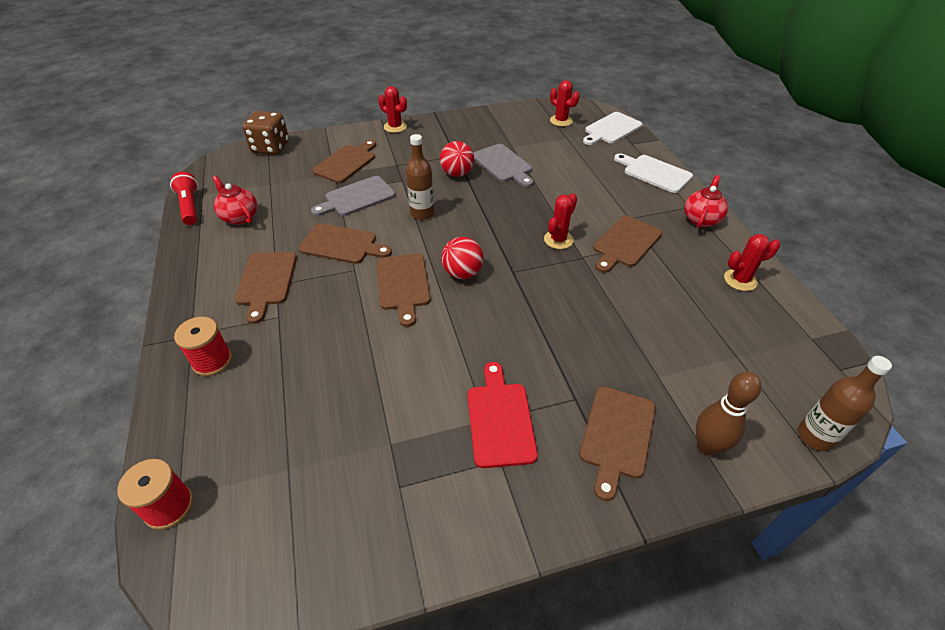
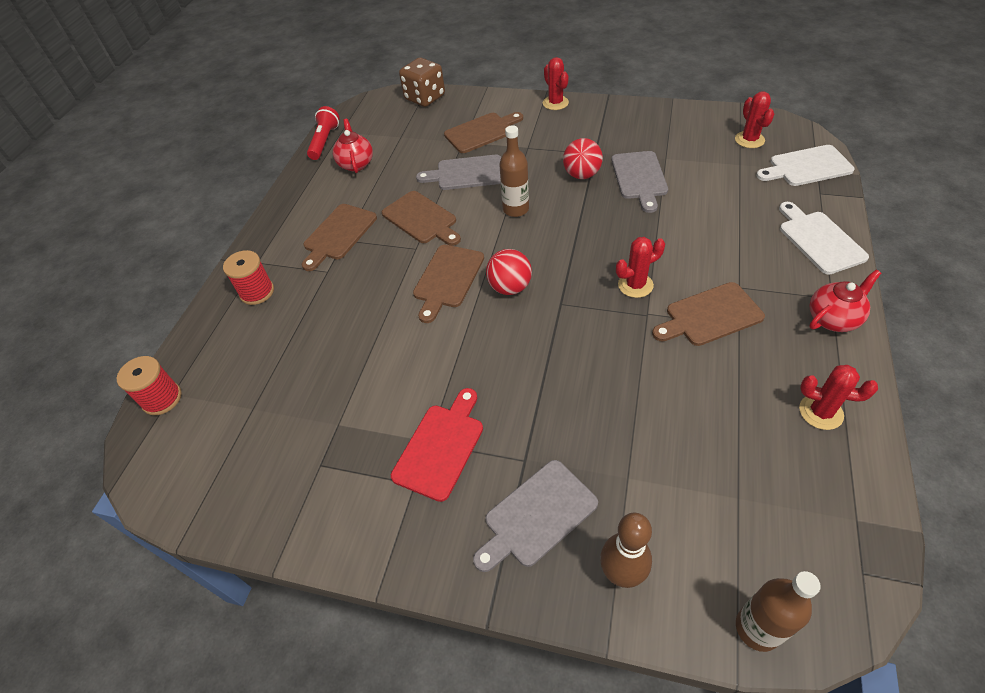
camera: 35 degrees right, 5 degrees up
(617, 435) = (537, 515): brown cutting board -> grey cutting board

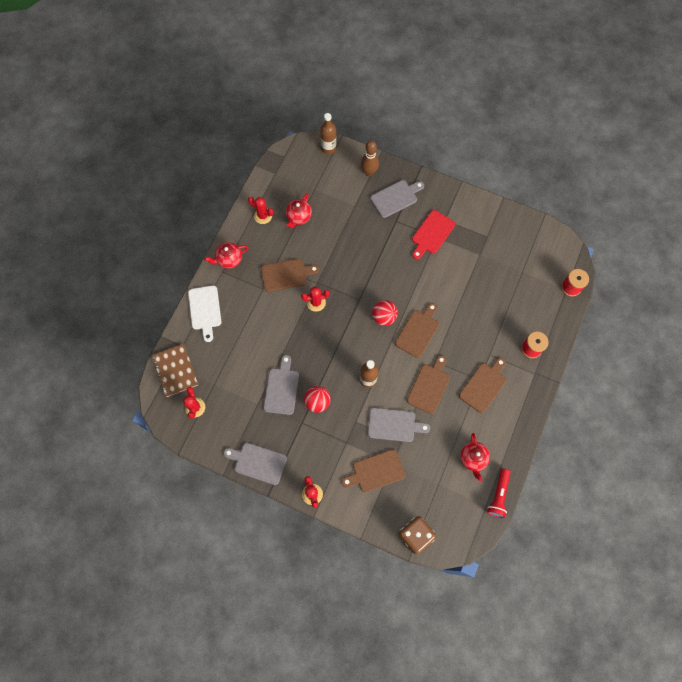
camera: 175 degrees left, 20 degrees up
(421, 219) = (429, 386): brown cutting board -> brown cutting board turned 60 degrees clockwise
(635, 112) = (258, 462): none -> grey cutting board
(742, 425) = (298, 217): none -> red teapot
(807, 167) = (175, 370): white cutting board -> brown notebook

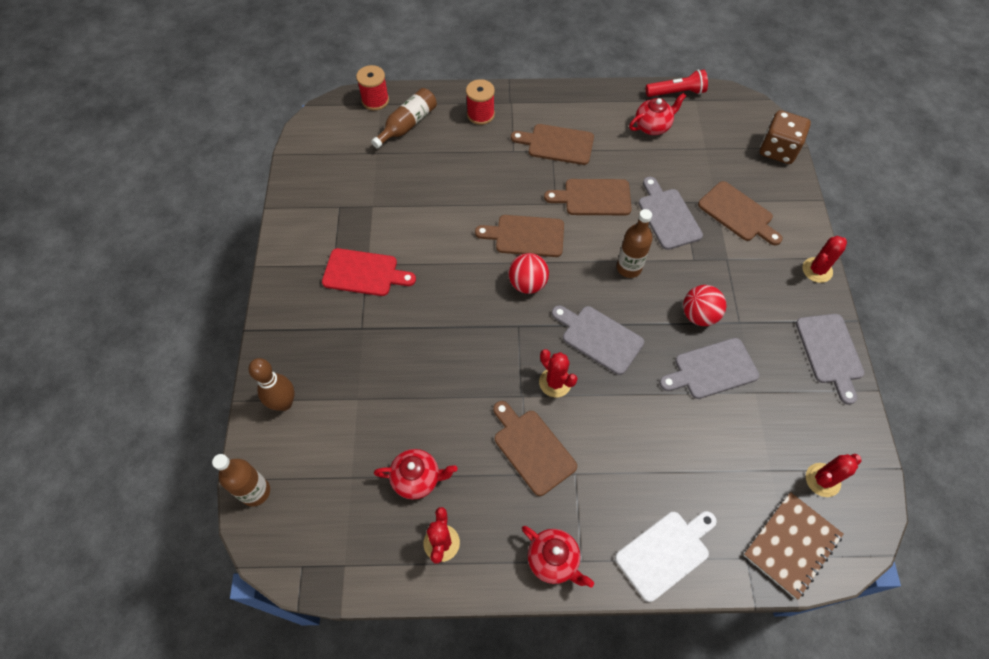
camera: 115 degrees left, 10 degrees down
(395, 198) = (319, 344): grey cutting board -> grey cutting board (599, 338)
(540, 299) = (407, 125): none -> brown bottle

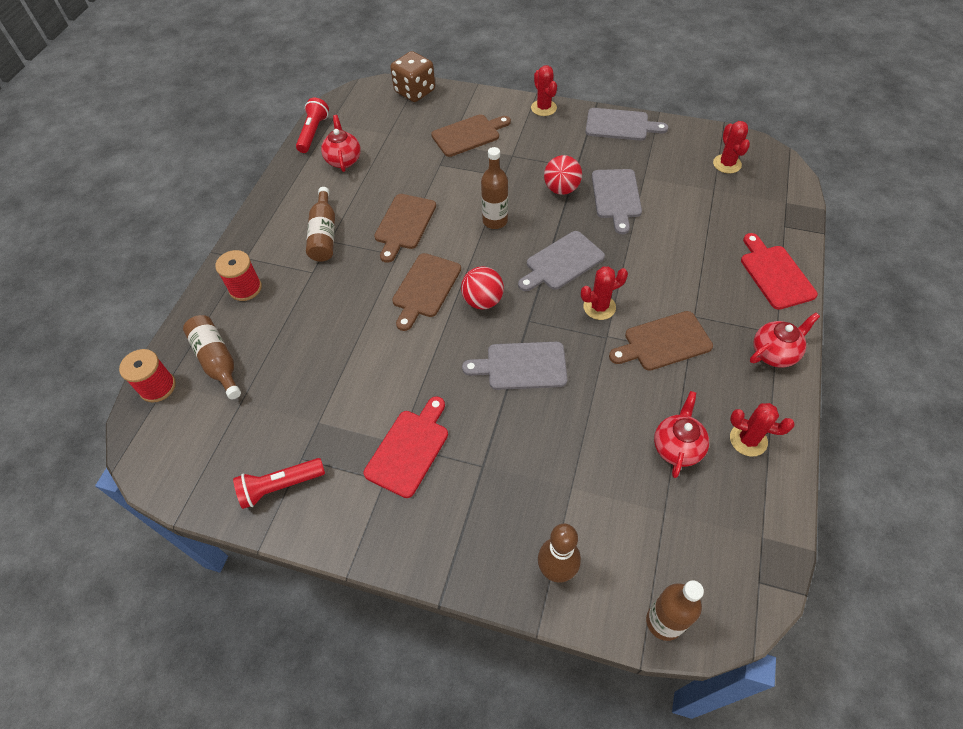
camera: 70 degrees left, 5 degrees down
(314, 202) = (280, 486): none -> red flashlight
(557, 144) = (324, 235): brown cutting board -> brown bottle
(665, 552) = (775, 274): white cutting board -> red cutting board
(668, 216) = (450, 179): grey cutting board -> grey cutting board (522, 366)
(791, 545) = (777, 197): brown notebook -> none

